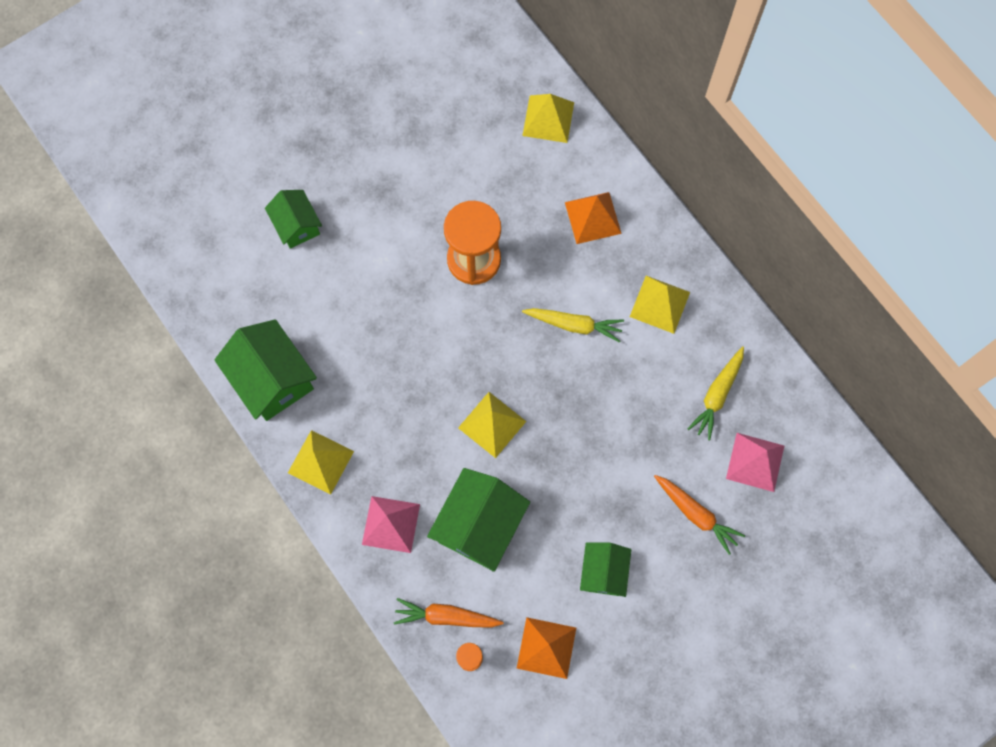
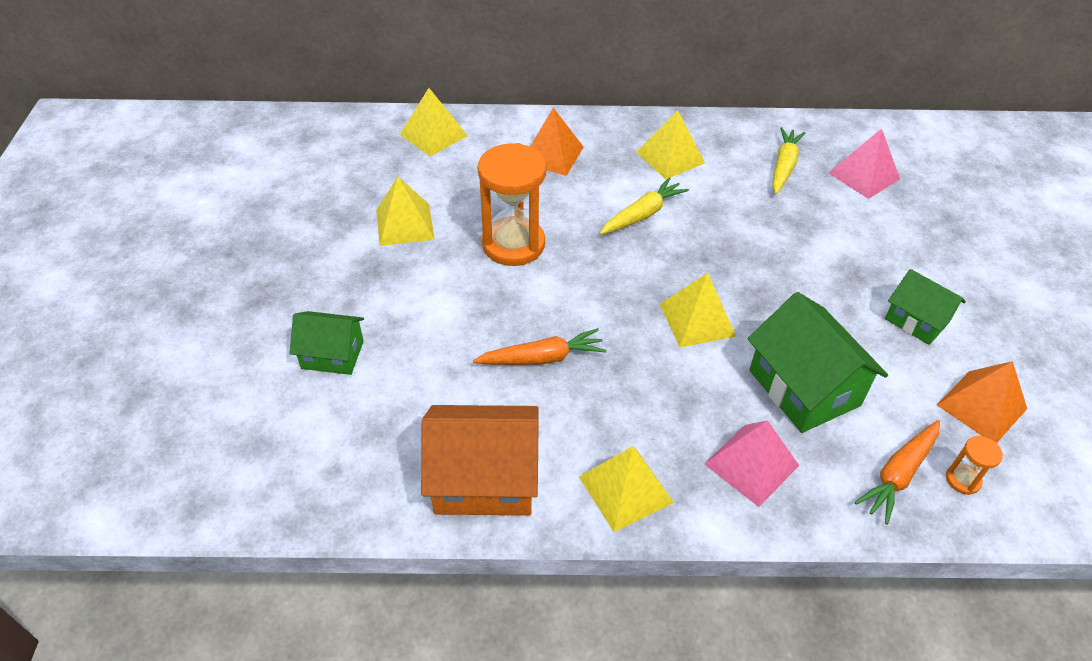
camera: 55 degrees left, 25 degrees down
(272, 379) = (484, 479): green house -> orange house
(438, 175) = (405, 224): none -> yellow pyramid
(696, 514) = (892, 232): orange carrot -> orange carrot (542, 358)
(717, 395) = (783, 166): yellow carrot -> yellow carrot turned 135 degrees counterclockwise

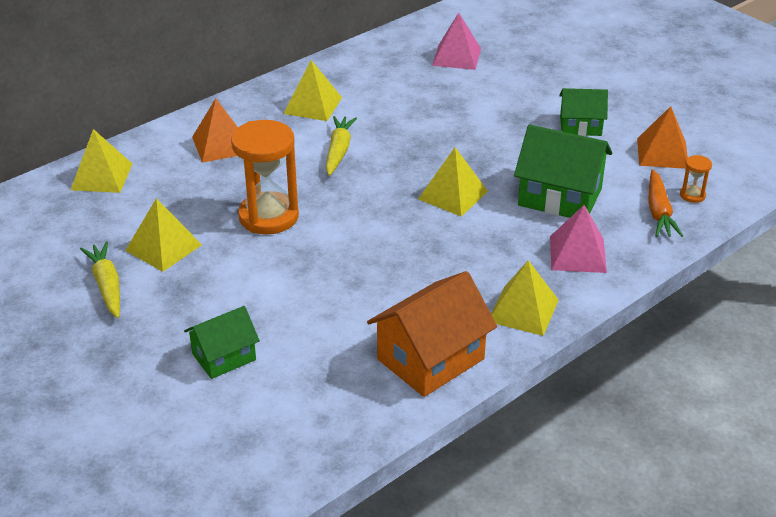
camera: 40 degrees left, 10 degrees down
(542, 358) = (380, 272): orange carrot -> none
(783, 166) = (398, 75): yellow carrot -> yellow carrot (107, 286)

